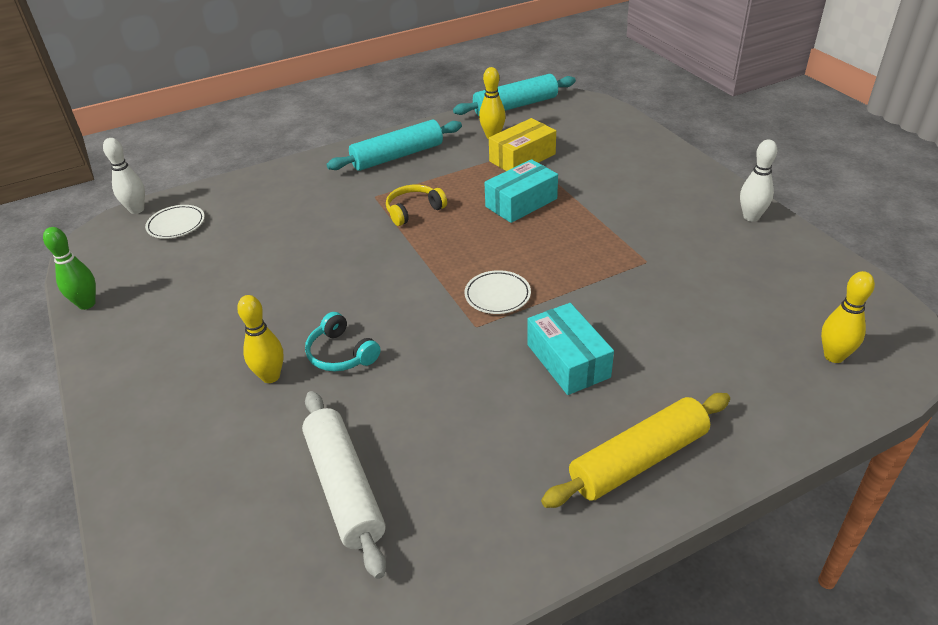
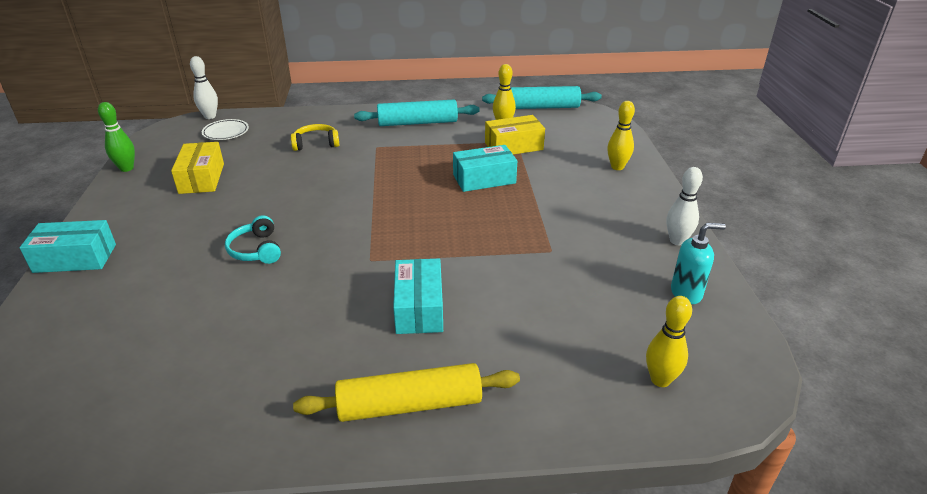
camera: 20 degrees right, 5 degrees down
(126, 433) = (75, 258): none -> turquoise box
(198, 289) = (201, 178): none -> yellow box
(270, 376) = (196, 250): yellow bowling pin -> yellow bowling pin (617, 167)
(344, 487) = (176, 344): white rolling pin -> none
(413, 210) = (396, 164): yellow headphones -> yellow headphones (316, 143)
(497, 295) = (406, 242): white plate -> none
(796, 267) = (686, 293): none -> turquoise soap dispenser

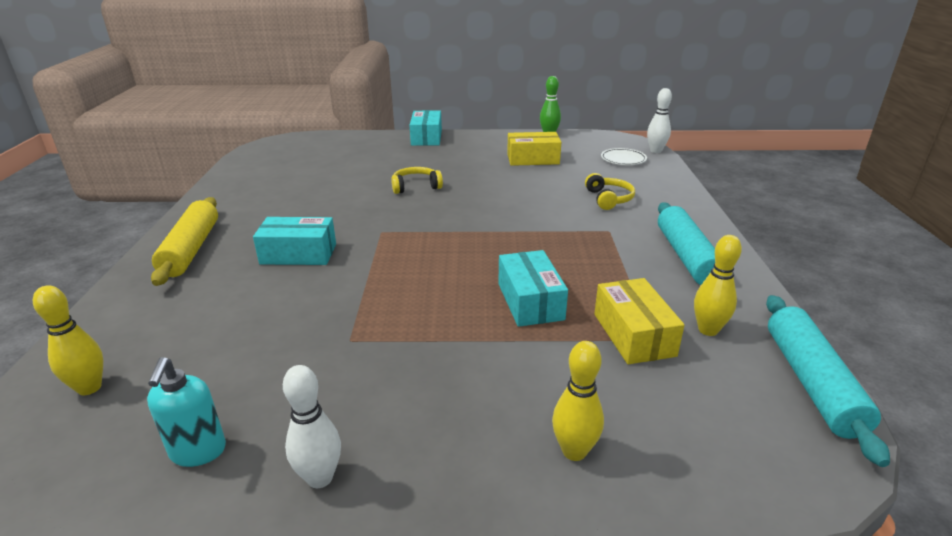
camera: 95 degrees right, 5 degrees down
(256, 250) = (415, 186): turquoise headphones -> yellow headphones

